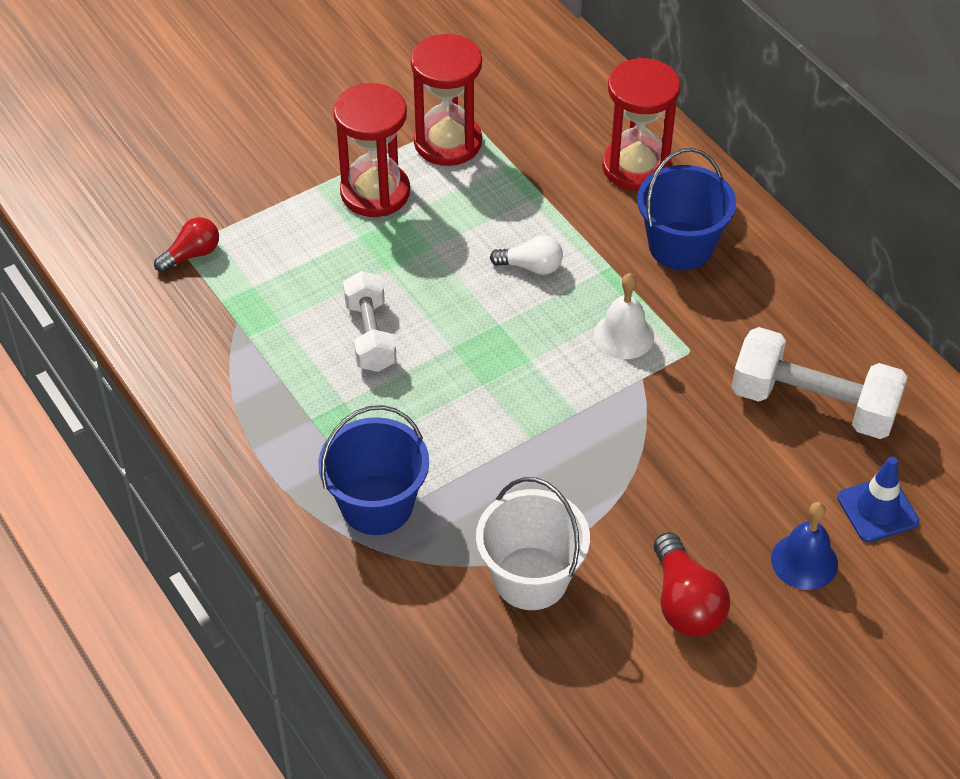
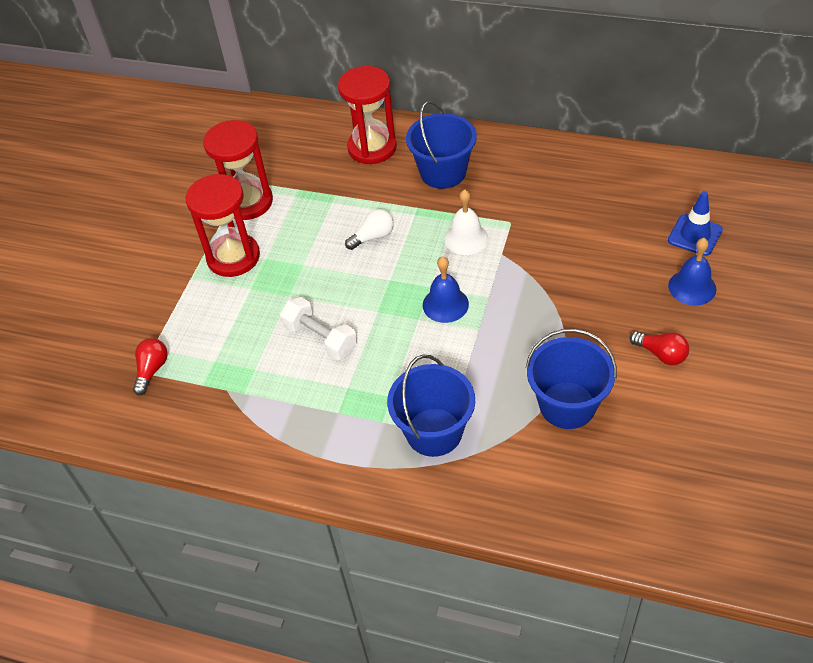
camera: 35 degrees left, 0 degrees up
(525, 389) = (445, 304): none -> blue bell
(531, 578) = (567, 405): white bucket -> blue bucket
(685, 602) = (661, 354): red light bulb -> red light bulb, size x0.66
(813, 404) = (603, 205): white dumbbell -> none

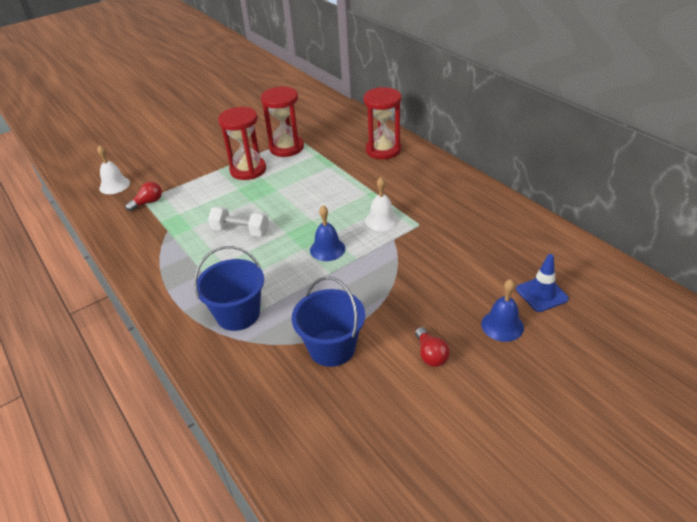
camera: 35 degrees right, 10 degrees down
(69, 374) = (114, 185): none -> white bell
(321, 338) = (241, 231): white dumbbell -> white dumbbell turned 60 degrees counterclockwise
(373, 237) = (329, 194): white light bulb -> none
(443, 172) = (409, 180): blue bucket -> none

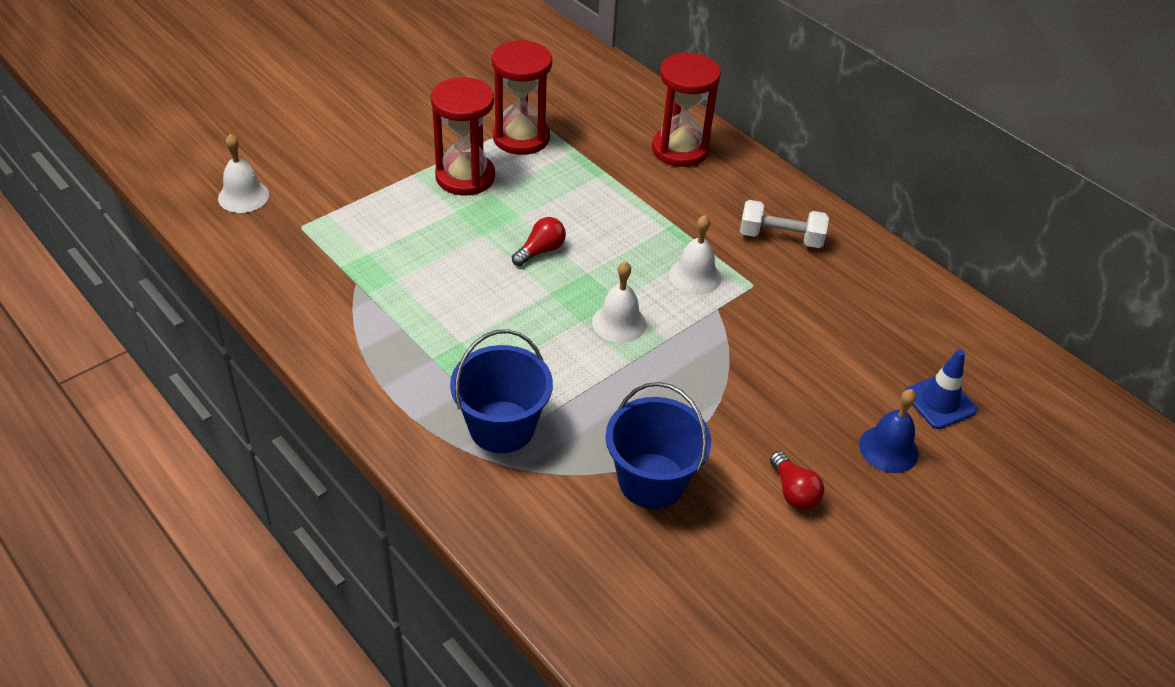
camera: 10 degrees left, 5 degrees up
(148, 202) = (310, 231): red light bulb -> red light bulb (540, 251)
(241, 231) = (476, 287): white dumbbell -> white dumbbell (780, 237)
(327, 249) = (619, 323): blue bell -> white bell

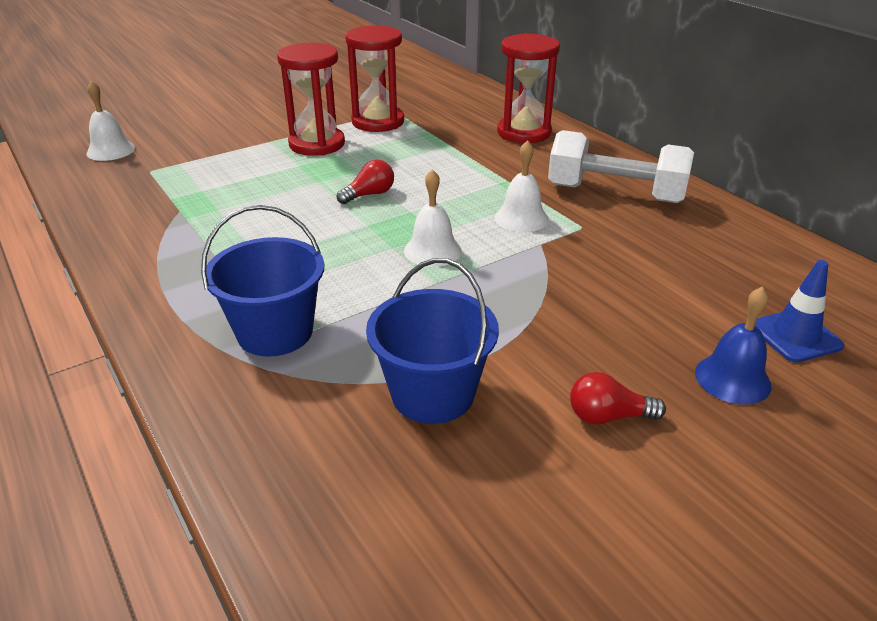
camera: 10 degrees right, 10 degrees down
(780, 237) = (615, 193): white dumbbell -> white dumbbell, size x1.55
(793, 491) = (608, 416): red light bulb -> red light bulb turned 105 degrees clockwise

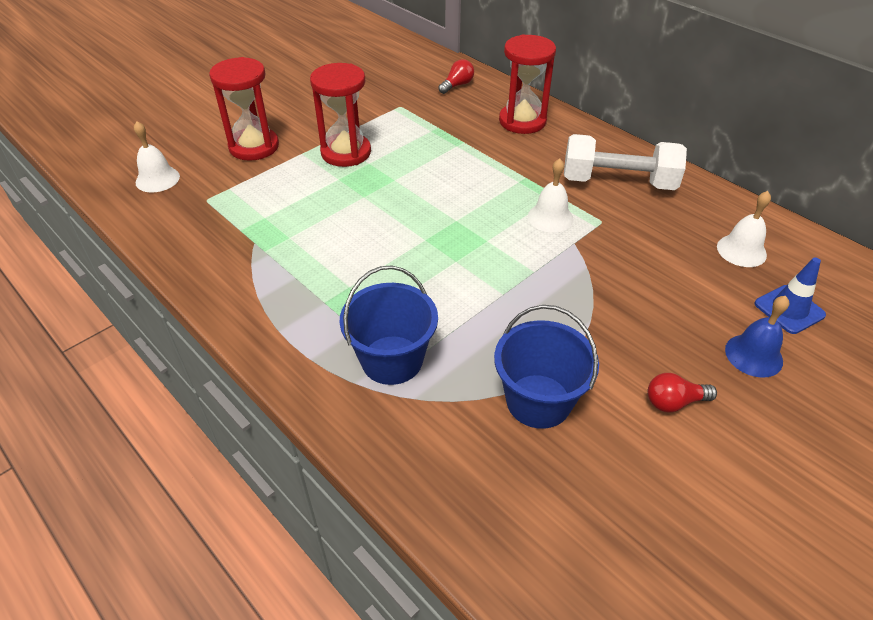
camera: 10 degrees left, 10 degrees up
(369, 195) = (414, 206): red light bulb -> red light bulb (457, 85)
(378, 122) = (390, 120): red hourglass -> red hourglass (254, 146)
(432, 250) = (489, 260): white bell -> white bell (741, 250)

